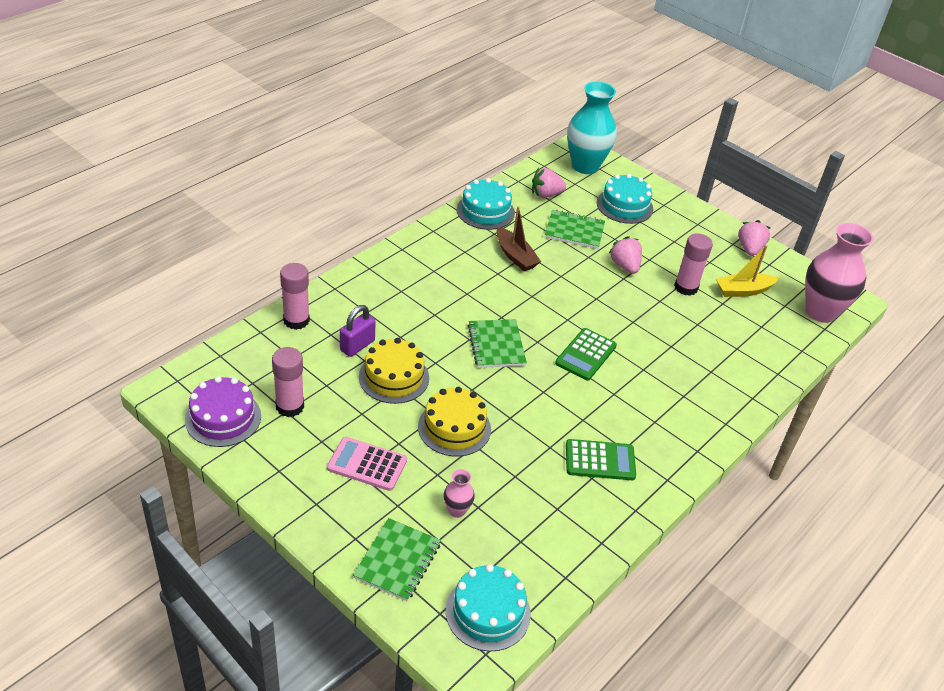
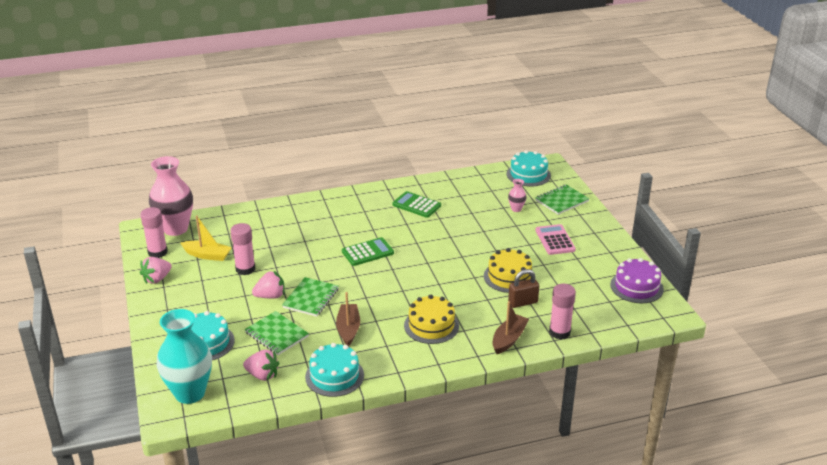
camera: 145 degrees left, 10 degrees down
(290, 406) = (589, 281): pink glue stick -> pink glue stick (157, 252)
(348, 295) = (509, 339): none -> brown boat
(357, 345) = (523, 302): purple padlock -> brown padlock
(367, 464) = (555, 240): pink calculator -> pink calculator turned 150 degrees counterclockwise
(454, 428) = (489, 241): yellow cake -> yellow cake (431, 325)
(496, 345) = (423, 275): green notebook -> green notebook (311, 298)
(624, 266) = (270, 296): pink strawberry -> pink strawberry turned 120 degrees counterclockwise

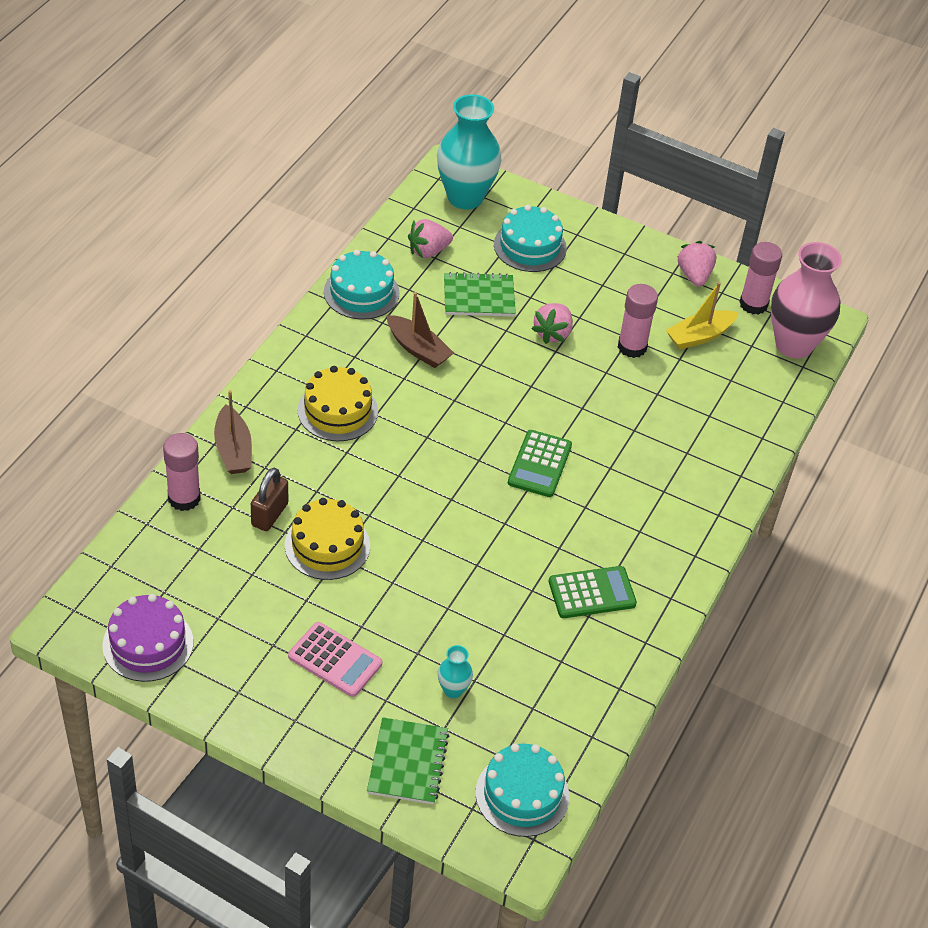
camera: 130 degrees right, 15 degrees up
(311, 298) = (508, 359): green notebook -> none
(516, 209) = (453, 690): pink vase -> turquoise vase

